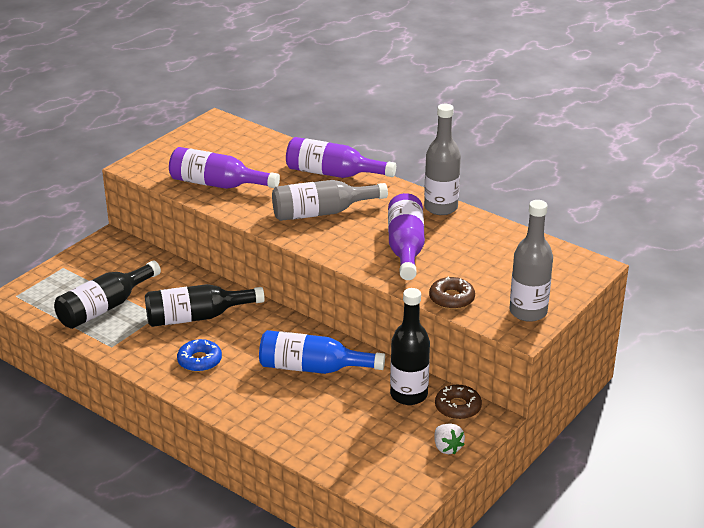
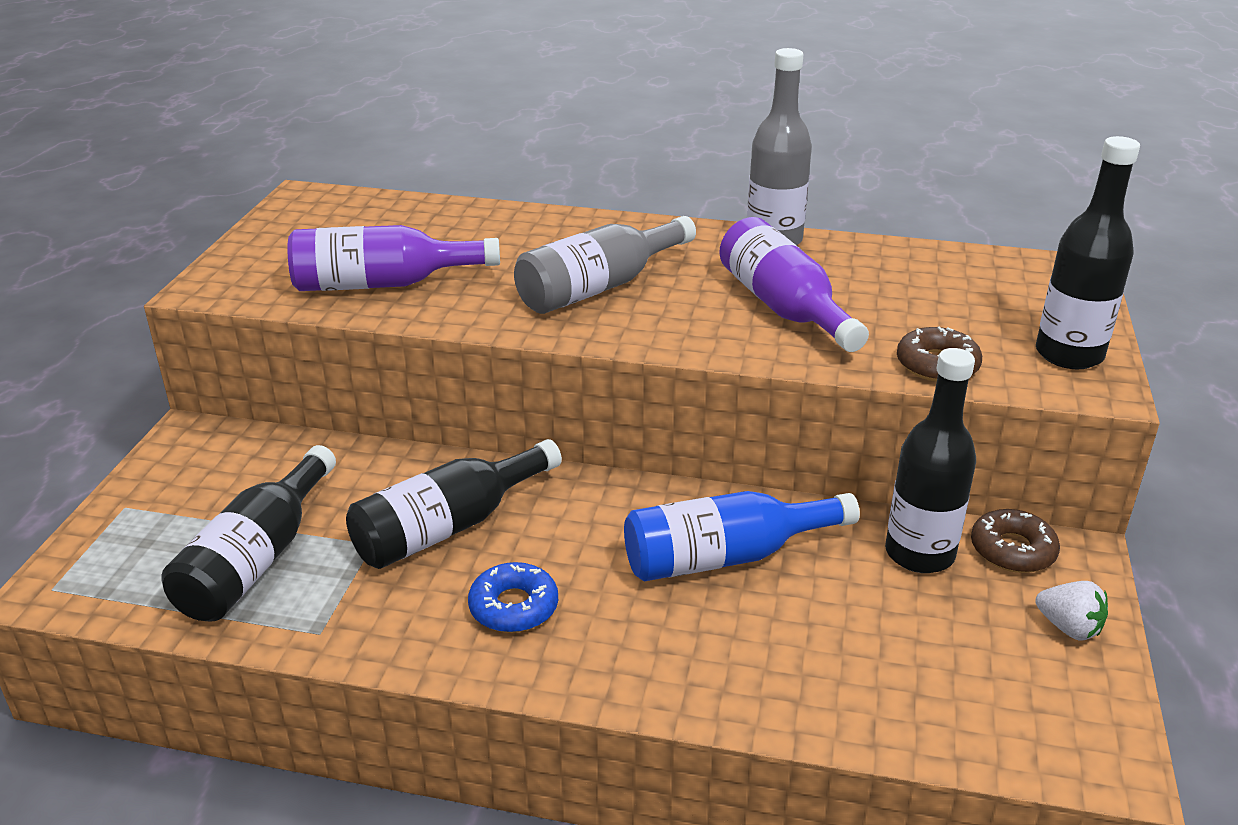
camera: 25 degrees left, 0 degrees up
(333, 173) = (563, 229): purple bottle -> none
(528, 312) = (1069, 354): grey bottle -> black bottle

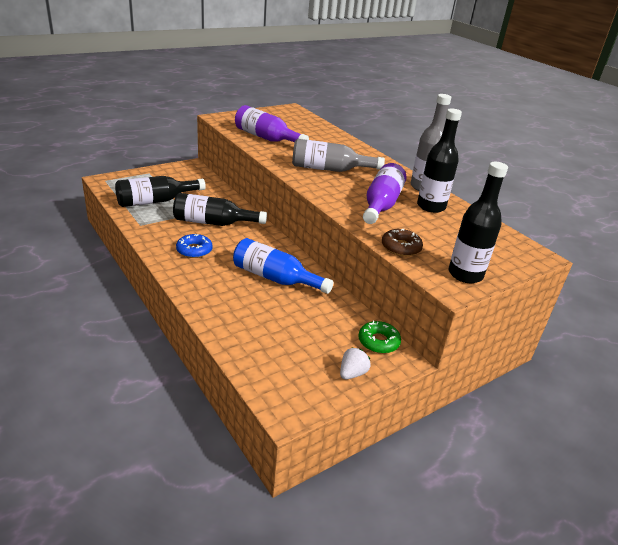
camera: 40 degrees right, 0 degrees up
(919, 554) = (341, 319): black bottle -> black bottle (431, 206)
(1012, 550) = (378, 342): brown donut -> green donut
(1068, 628) = (352, 373): white strawberry -> white strawberry turned 135 degrees counterclockwise

